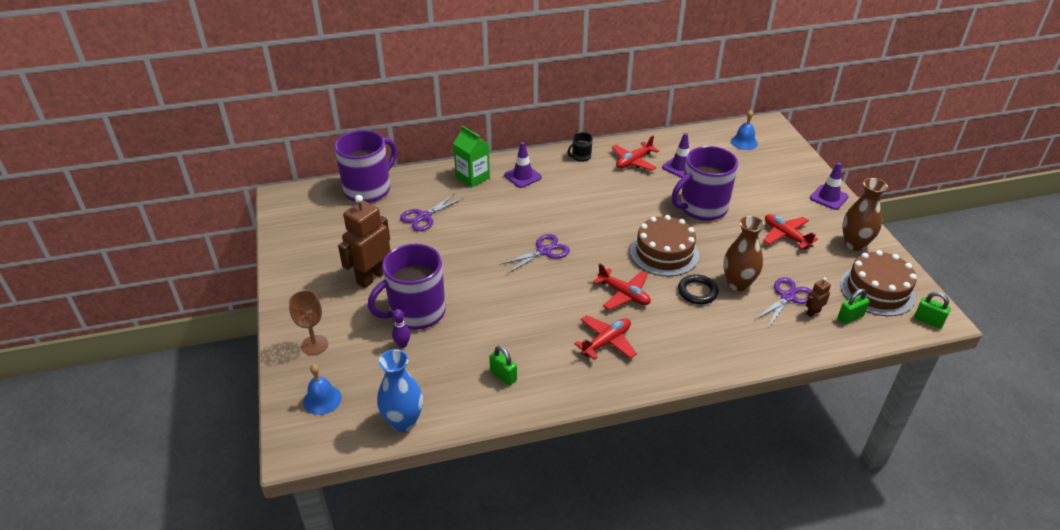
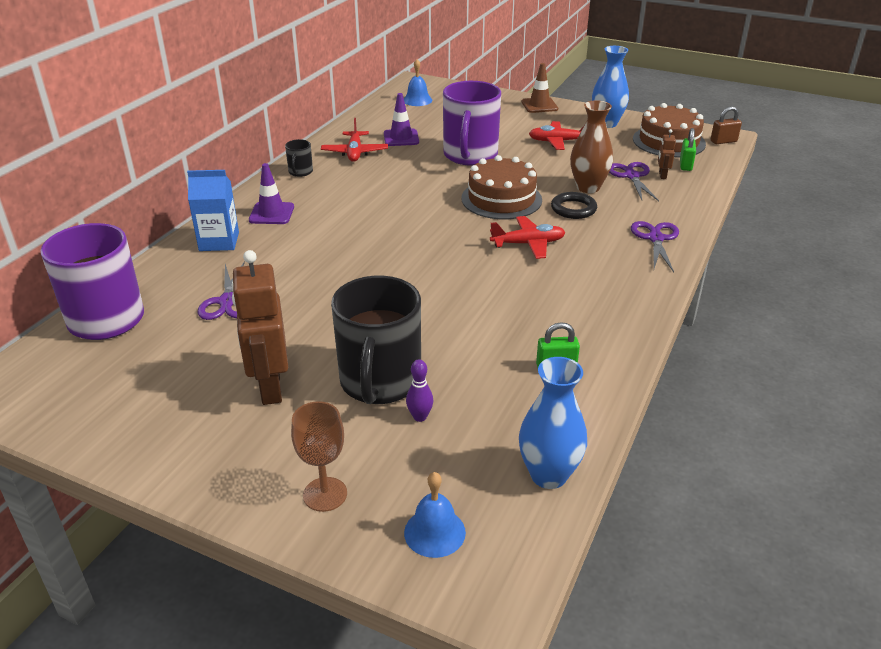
camera: 50 degrees left, 5 degrees down
(416, 312) = (380, 382): purple mug -> black mug
(472, 177) = (219, 241): green carton -> blue carton
(544, 251) = (405, 255): purple scissors -> purple scissors (655, 238)
(606, 342) = (580, 283): red plane -> none
(828, 197) = (539, 105): purple traffic cone -> brown traffic cone
(854, 244) = (607, 123): brown vase -> blue vase
(928, 321) = (723, 141): green padlock -> brown padlock

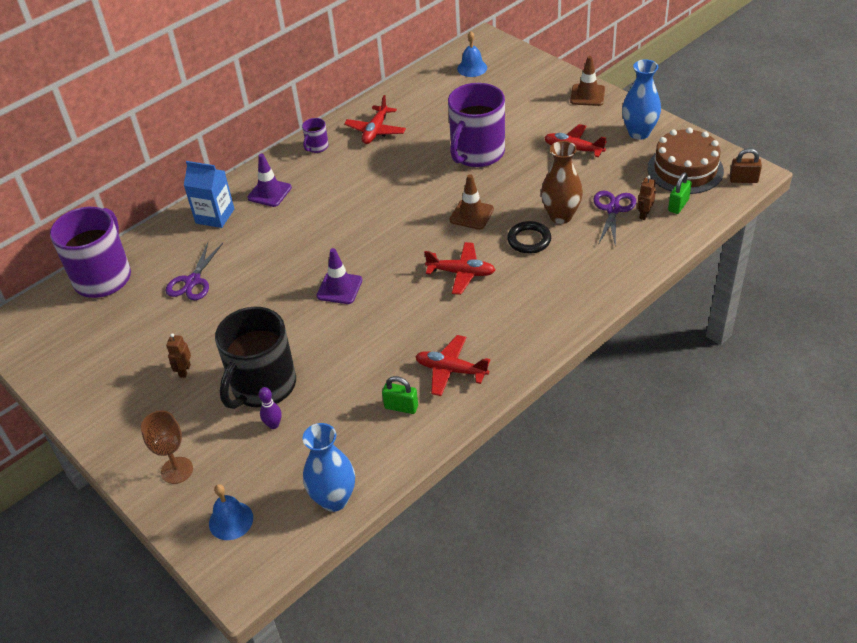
camera: 25 degrees right, 10 degrees up
(270, 387) = (184, 371): brown robot -> brown robot, size x0.44
(300, 172) = (317, 147): black mug -> purple mug
(401, 138) = (427, 119): purple traffic cone -> purple traffic cone (339, 288)
(501, 199) = (471, 215): brown cake -> brown traffic cone
(583, 324) = (451, 370): none -> red plane
(655, 238) = (580, 292): purple scissors -> none

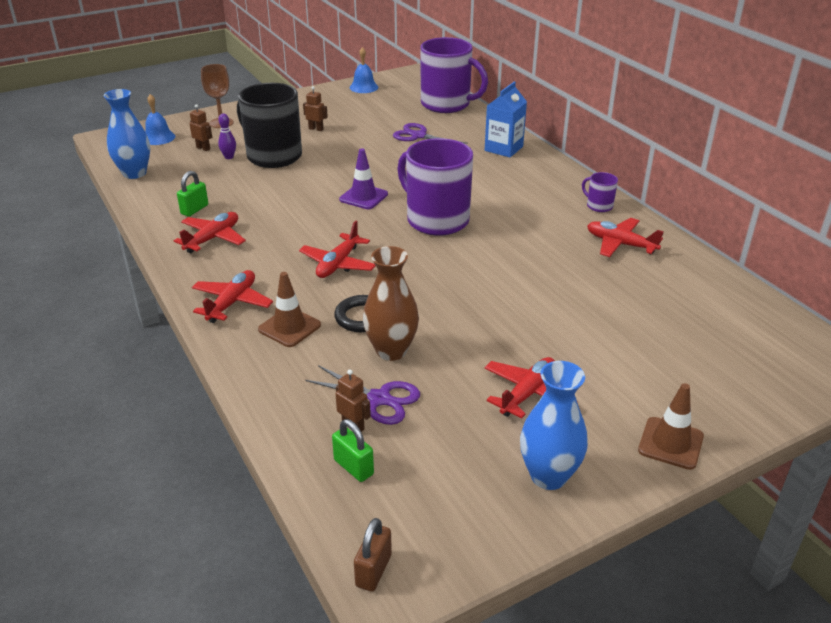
camera: 100 degrees right, 10 degrees down
(254, 459) = (203, 148): none -> brown robot
(269, 193) = (527, 175): purple traffic cone -> none
(471, 215) = (430, 285): brown traffic cone -> brown traffic cone (289, 327)
(472, 68) = (763, 339): blue bell -> blue bell (363, 87)
(477, 153) = (549, 309): purple mug -> purple mug (436, 220)
(544, 319) = (232, 303): none -> red plane
(685, 169) = (432, 503): brown cake -> none

